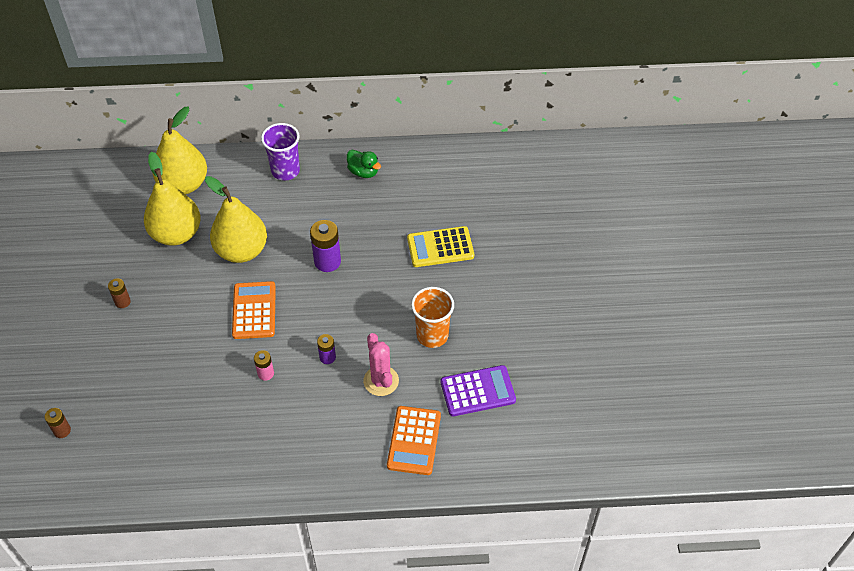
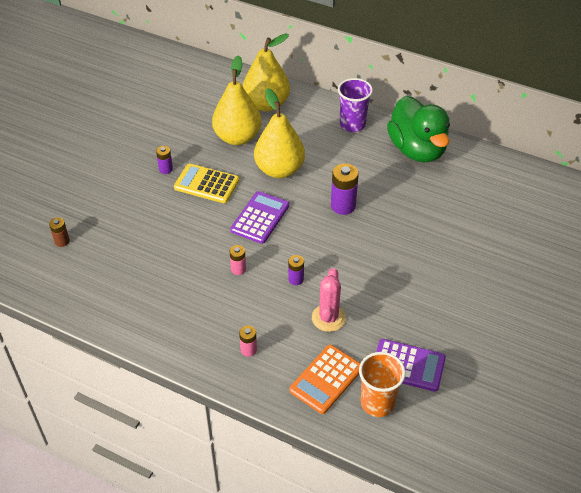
camera: 30 degrees right, 5 degrees down
(122, 302) = (166, 169): brown battery -> purple battery
(254, 310) = (260, 218): orange calculator -> purple calculator
(326, 448) = (248, 350): none -> pink battery
(363, 172) = (417, 150): green duck -> green duck, size x2.21
(432, 335) = (396, 301): orange cup -> orange cup (377, 403)
(440, 247) = (447, 234): yellow calculator -> yellow calculator (206, 184)

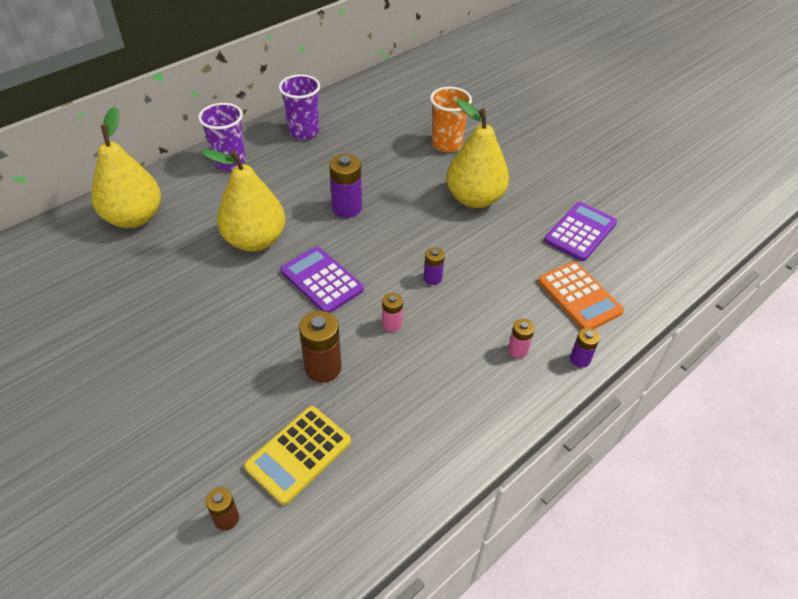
camera: 70 degrees left, 0 degrees up
(166, 169) = (170, 349): purple battery -> purple battery (580, 359)
(183, 245) = (323, 368): none -> brown battery
(206, 184) = (230, 314): yellow calculator -> yellow calculator (298, 454)
(237, 137) = (170, 260): yellow pear -> yellow pear (474, 198)
(328, 318) = (499, 269): pink cactus -> none
(377, 403) = (619, 268): orange cup -> orange cup (446, 144)
(417, 150) = (304, 132): green duck -> purple cup

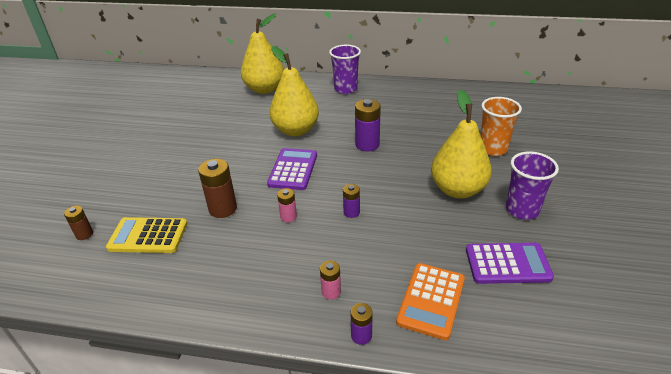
camera: 55 degrees right, 10 degrees down
(304, 132) = (409, 95): purple cup -> purple cup (522, 210)

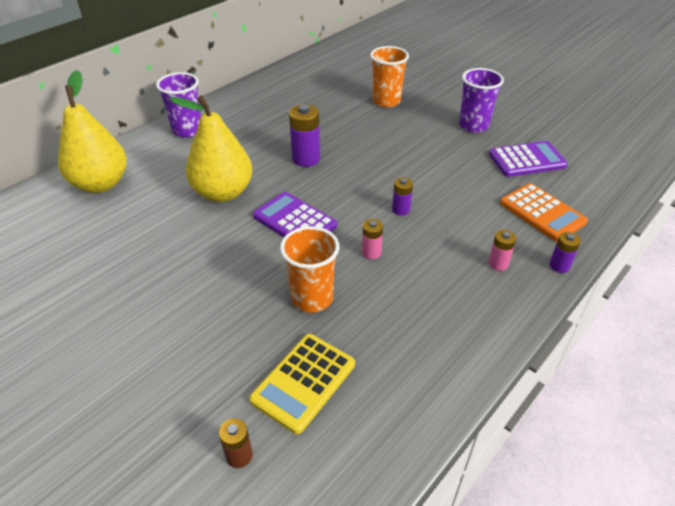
camera: 60 degrees left, 5 degrees up
(223, 209) = (312, 298): brown battery -> orange cup
(457, 190) = (423, 141): yellow pear -> none
(507, 264) = (527, 160): purple calculator -> purple calculator turned 45 degrees clockwise

